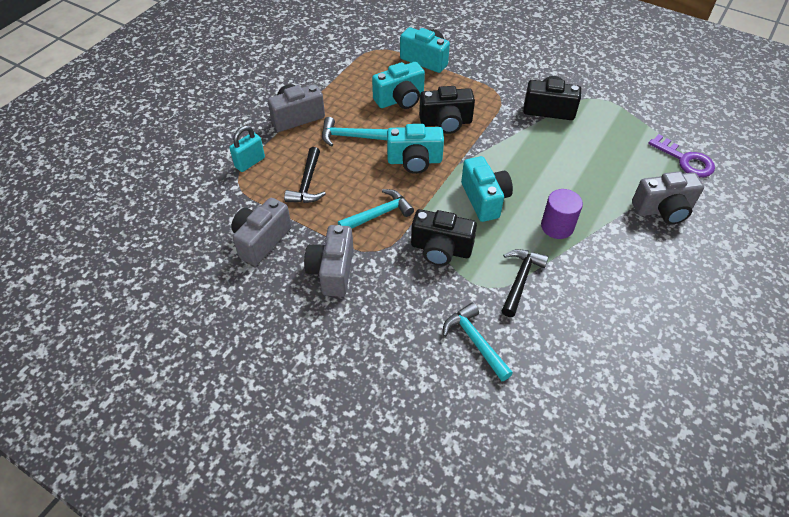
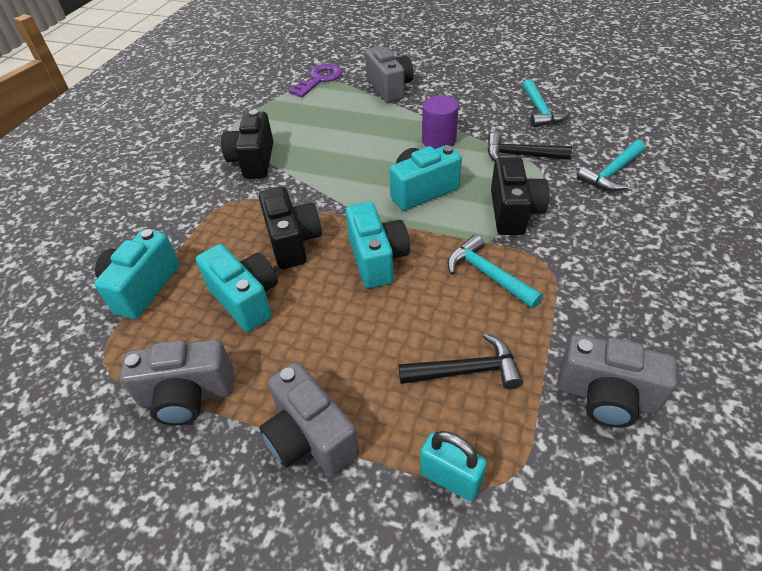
camera: 100 degrees left, 5 degrees down
(332, 271) = (604, 299): grey camera -> grey camera (187, 396)
(349, 136) = (344, 343): turquoise hammer -> turquoise hammer (540, 111)

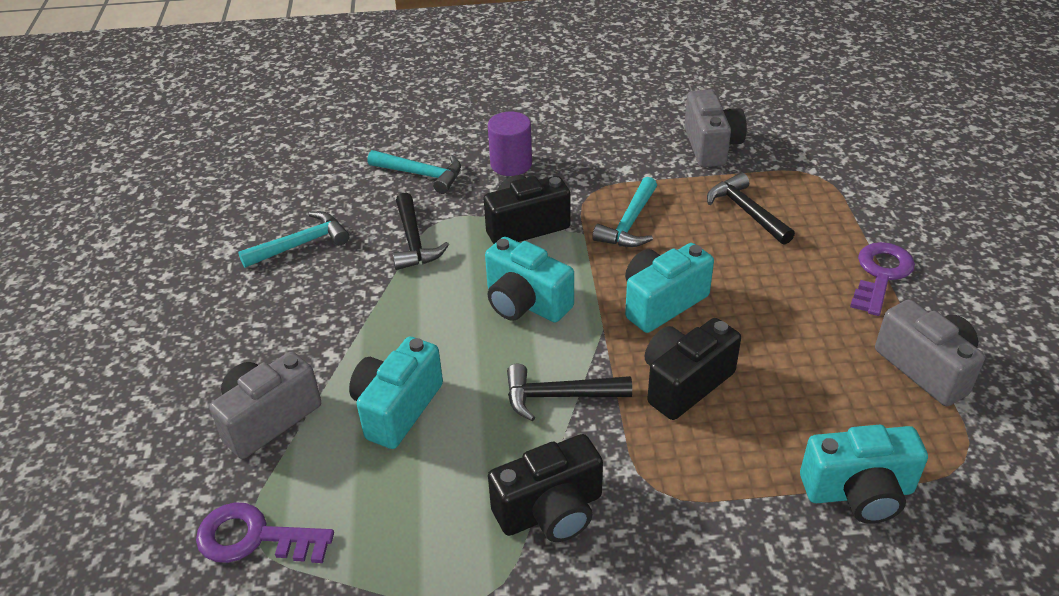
camera: 115 degrees left, 5 degrees down
(246, 299) = (793, 383): turquoise camera -> turquoise camera (397, 408)
(310, 437) = (881, 274): grey camera -> purple key
(327, 184) = (559, 396): none -> black hammer
(439, 140) = (408, 318): purple cylinder -> purple cylinder (511, 164)
(450, 478) = (839, 198): turquoise padlock -> none

